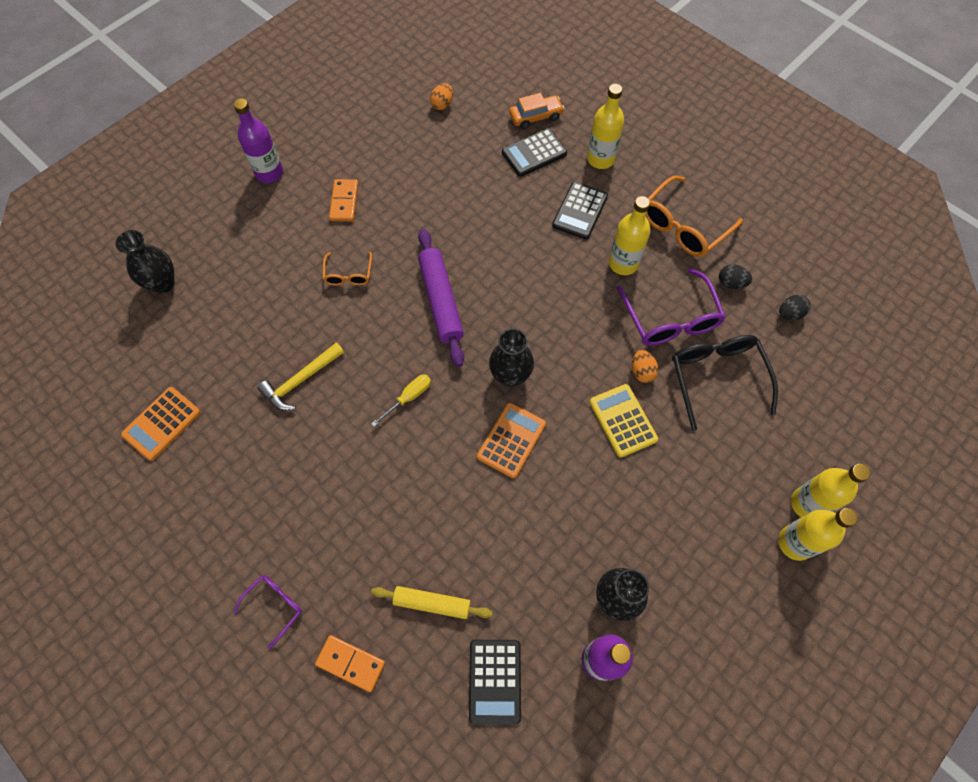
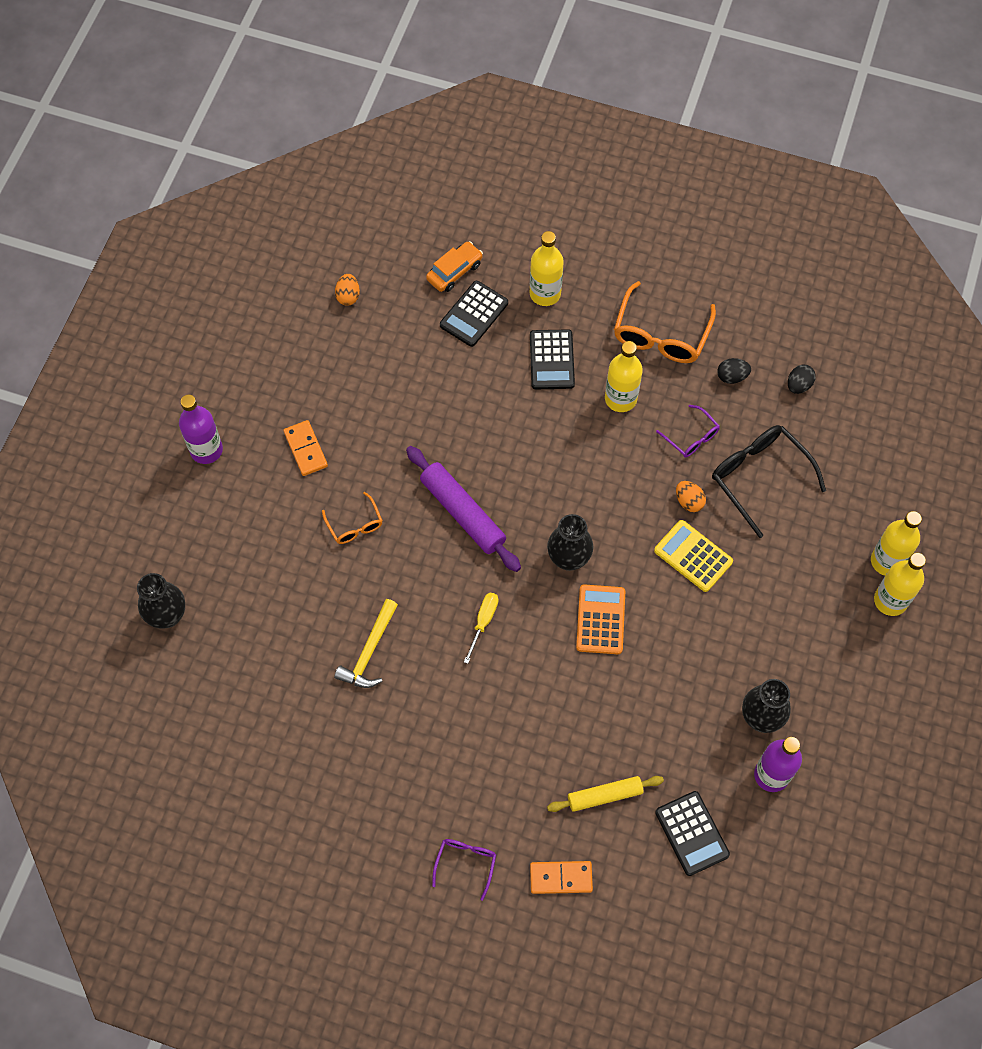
camera: 25 degrees left, 0 degrees up
(162, 424) = (257, 753): orange calculator -> none
(670, 319) = (691, 437): purple glasses -> purple glasses, size x0.55

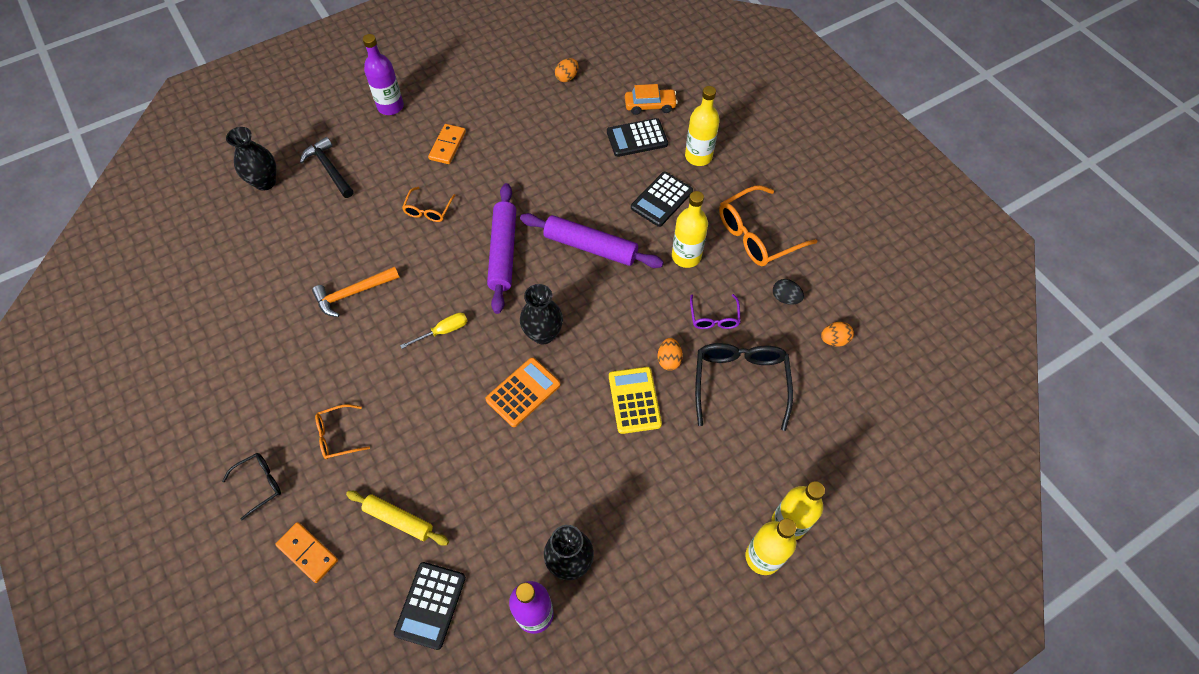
camera: 40 degrees right, 5 degrees down
(216, 556) = (329, 169): none -> black hammer
(369, 651) = (353, 293): yellow hammer -> orange hammer
(466, 863) = (260, 484): purple glasses -> black glasses
(487, 775) = (337, 436): none -> orange glasses
(533, 450) = (590, 246): none -> purple rolling pin
(798, 385) = (834, 340): black egg -> orange egg

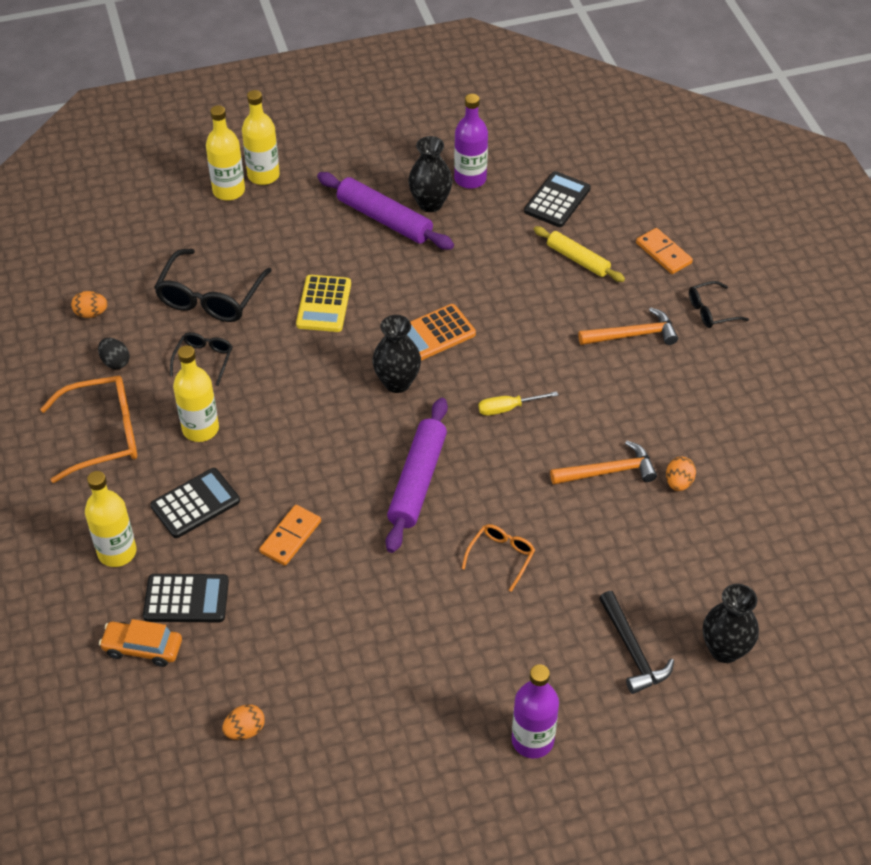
camera: 165 degrees left, 10 degrees down
(337, 436) = (632, 335): orange glasses -> orange hammer
(447, 145) = (457, 649): orange domino -> orange domino (290, 537)
(590, 246) = (309, 465): purple rolling pin -> purple rolling pin (384, 219)
(669, 360) = (272, 331): orange egg -> orange egg (678, 482)
(714, 318) = (204, 359): purple glasses -> black glasses

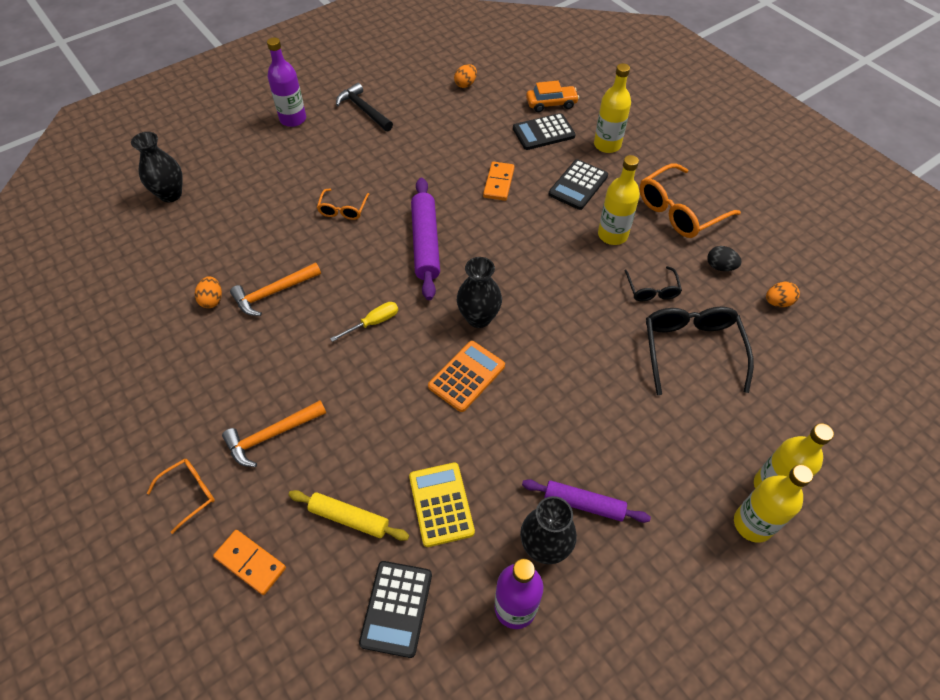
camera: 160 degrees right, 5 degrees up
(324, 304) = (585, 375): yellow calculator -> yellow calculator (441, 504)
(384, 219) = (583, 504): purple rolling pin -> purple rolling pin, size x0.65
(632, 650) = (236, 178): black hammer -> black hammer (363, 110)
(711, 311) = (189, 493): black glasses -> orange glasses

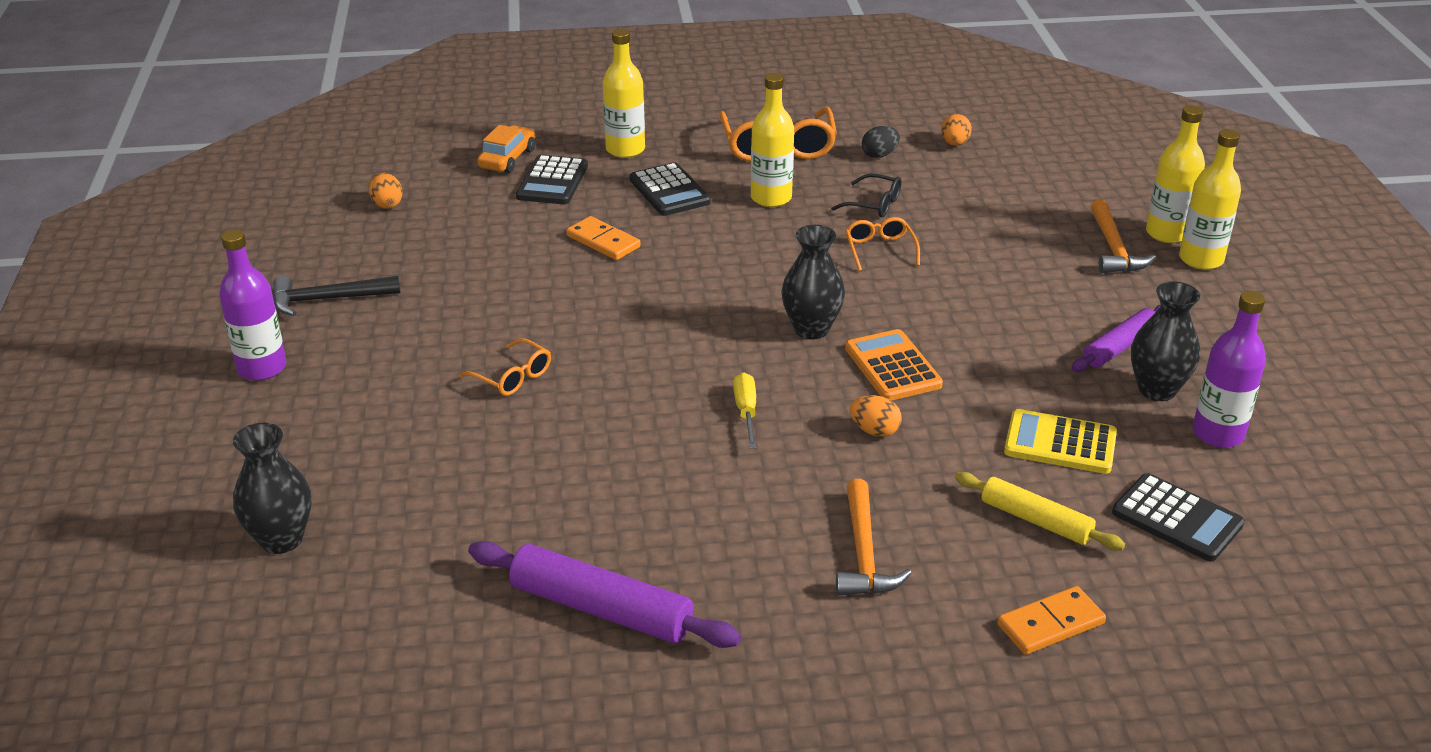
camera: 60 degrees left, 20 degrees down
(189, 493) = (906, 657): orange glasses -> orange glasses (879, 250)
(212, 300) = (566, 549): orange egg -> orange egg (874, 431)
(273, 293) = (610, 484): orange hammer -> orange hammer (1114, 248)
(349, 518) = (1036, 520): yellow rolling pin -> yellow rolling pin turned 75 degrees clockwise
(426, 243) = (649, 329): purple rolling pin -> purple rolling pin (601, 608)
(691, 349) = (973, 212): black glasses -> none

